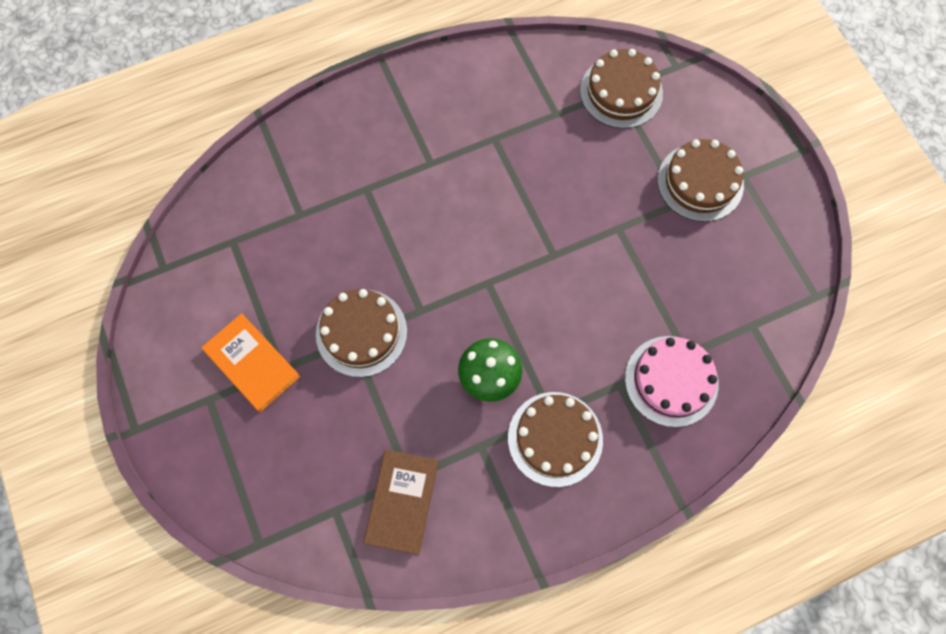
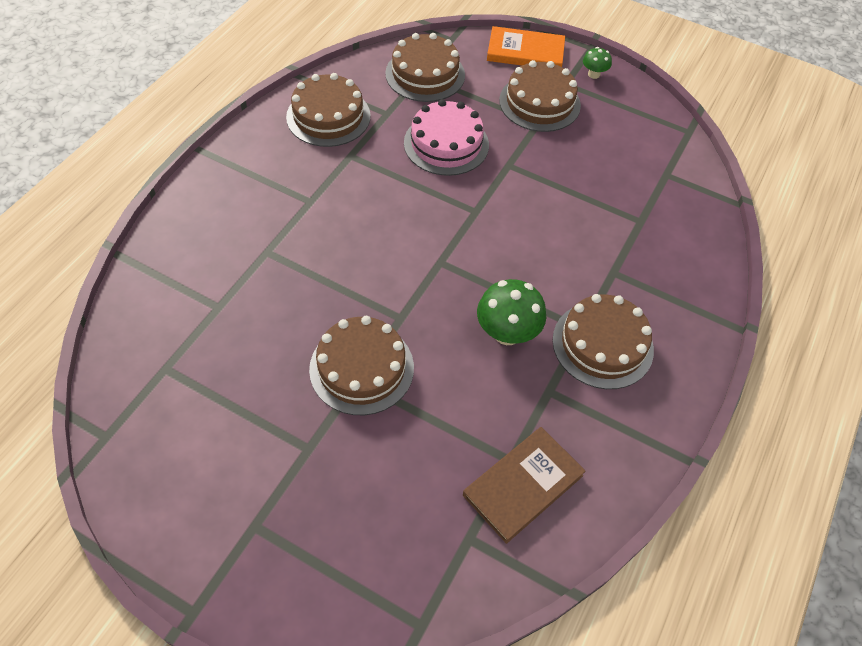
camera: 40 degrees left, 15 degrees down
(252, 363) = (274, 463): orange book -> orange book (525, 52)
(402, 501) = (523, 485): brown book -> brown book turned 75 degrees clockwise
(505, 88) = (328, 116): none -> brown cake
(671, 381) = (648, 246): pink cake -> pink cake (446, 144)
(779, 182) = (594, 74): none -> green mushroom

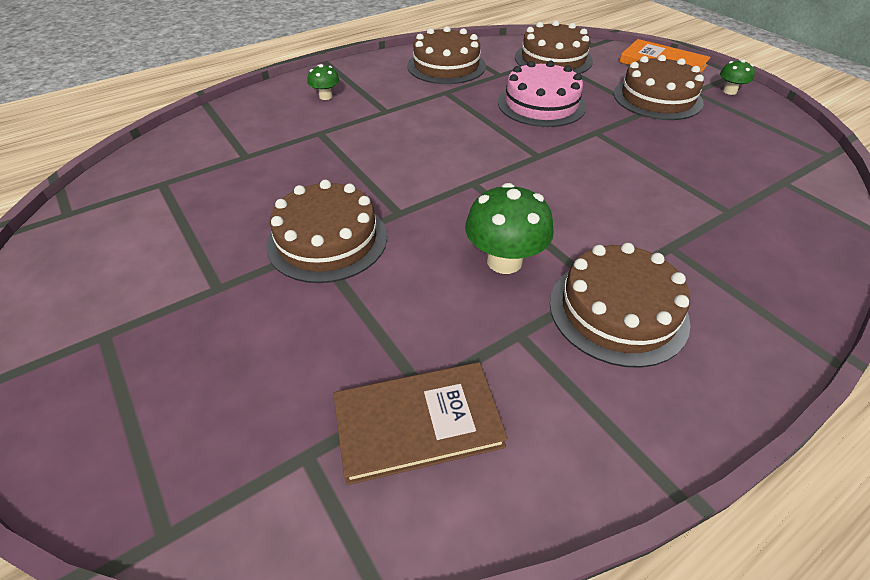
camera: 30 degrees right, 10 degrees down
(237, 201) = (326, 96): none -> green mushroom

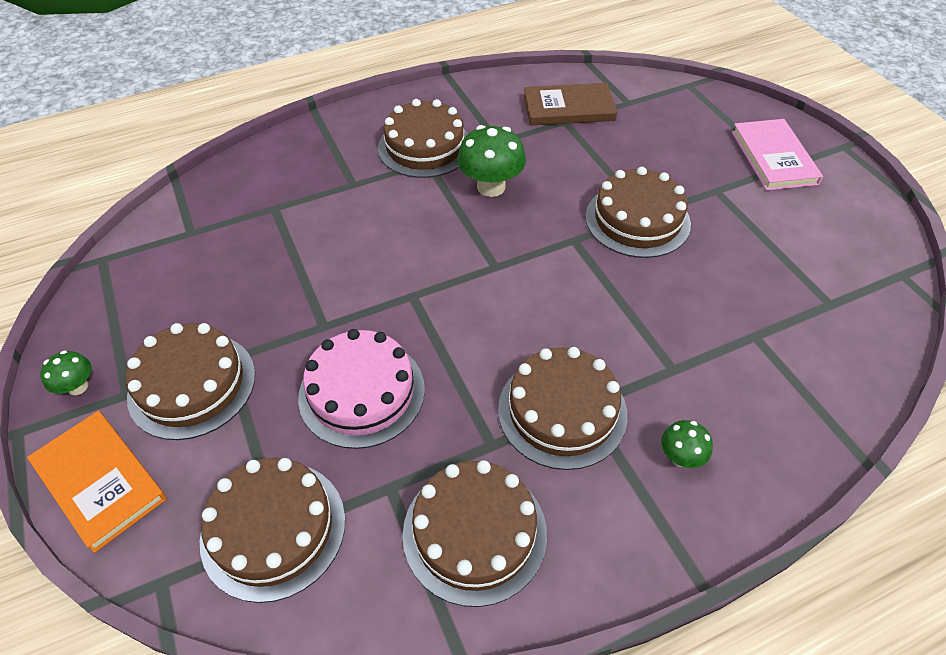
camera: 170 degrees left, 5 degrees up
(103, 352) = (773, 157): none -> pink book
(402, 107) = (562, 411): none -> brown cake

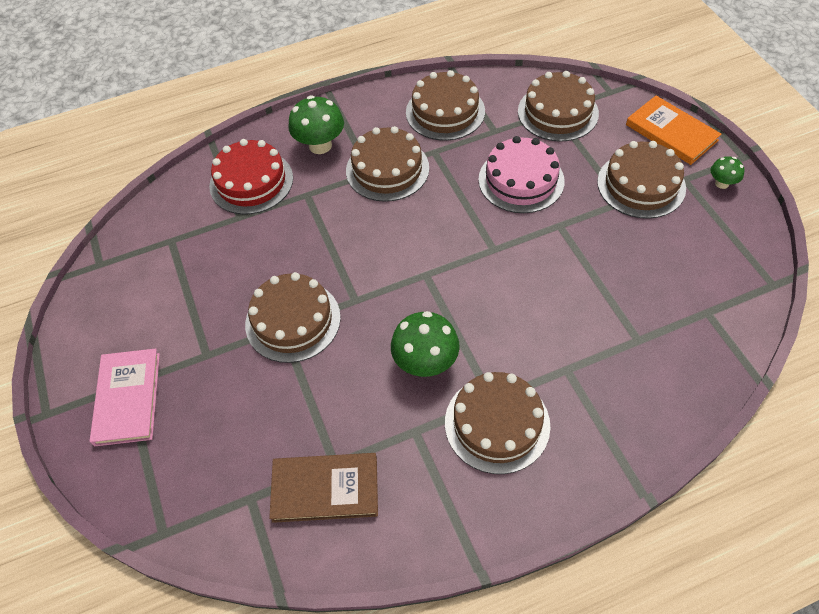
camera: 175 degrees left, 5 degrees up
(680, 457) = (320, 145): green mushroom -> green mushroom, size x1.84
(764, 389) = (251, 182): none -> red cake

